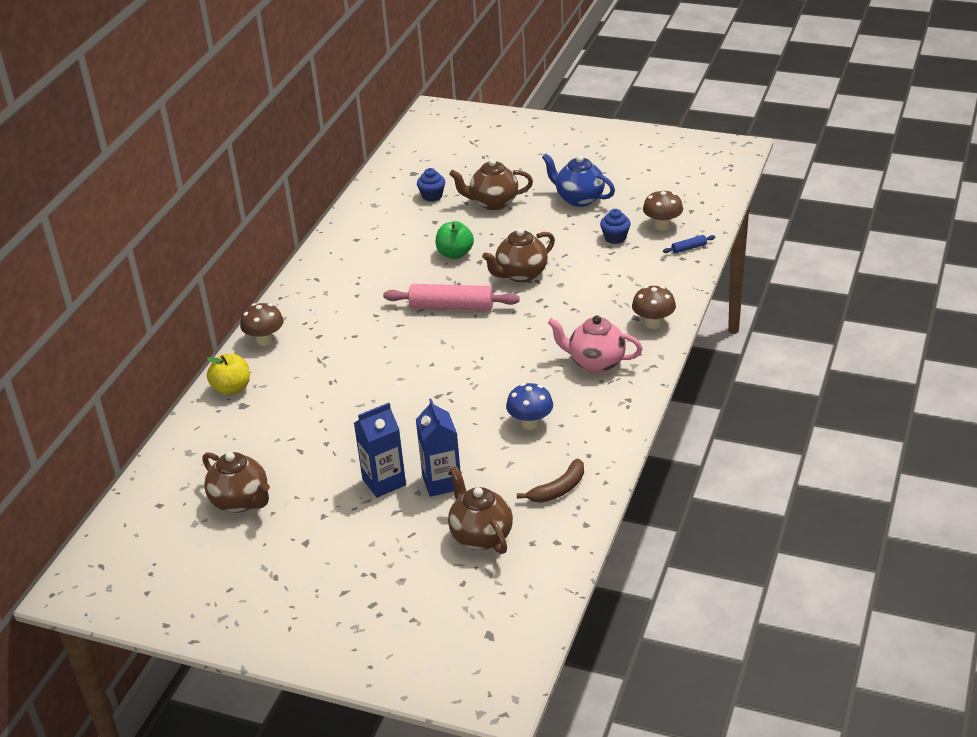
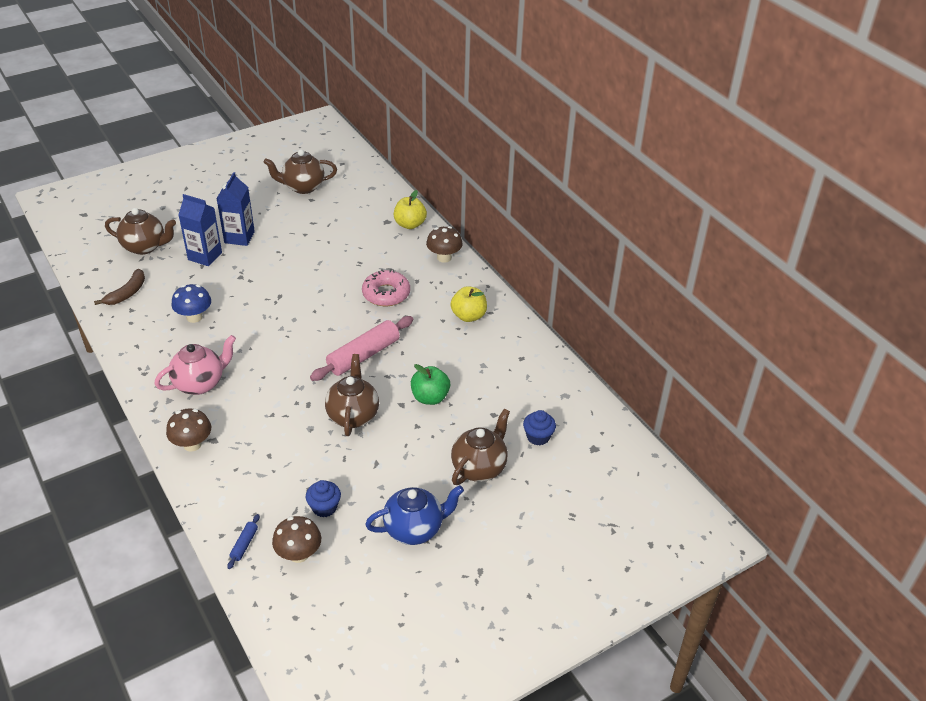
camera: 125 degrees right, 5 degrees up
(335, 286) = (468, 316): none -> yellow apple
(358, 341) = (386, 294): none -> pink donut
(558, 489) = (127, 293): brown banana -> brown banana turned 150 degrees counterclockwise

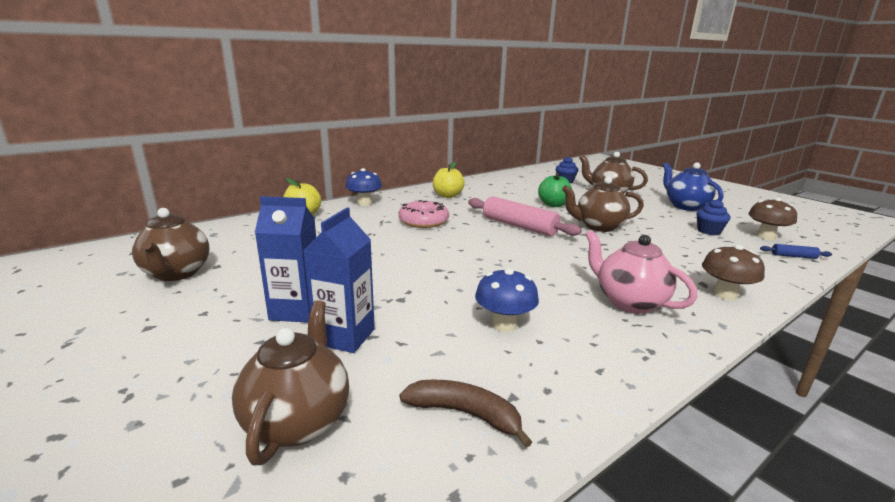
camera: 95 degrees left, 20 degrees down
(444, 257) = (364, 203): brown mushroom -> blue mushroom

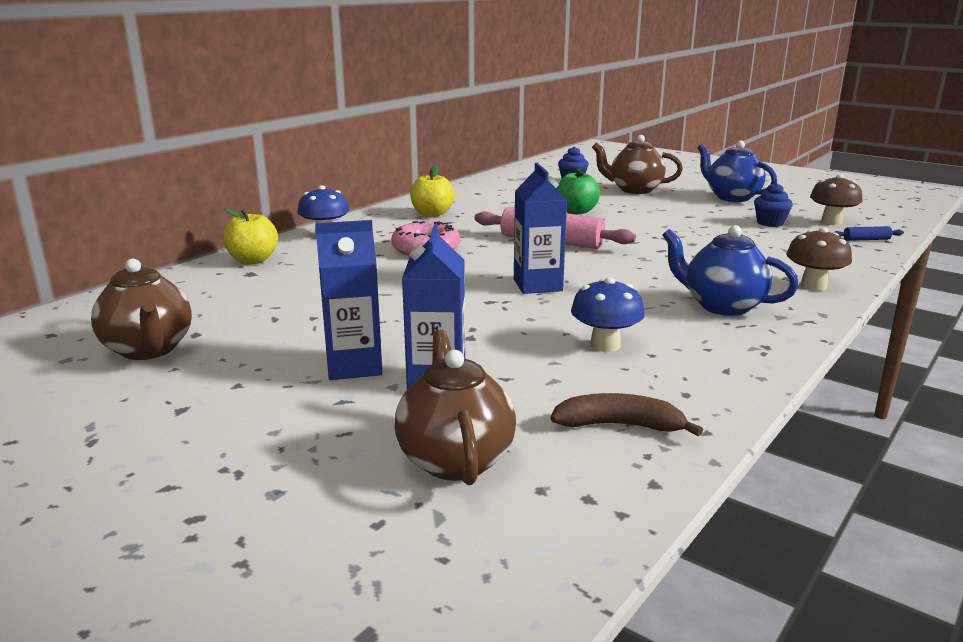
camera: 15 degrees left, 0 degrees up
(485, 261) = (537, 285): none -> blue carton
(598, 227) = (645, 232): brown teapot -> none
(629, 302) = (722, 306): pink teapot -> blue teapot

